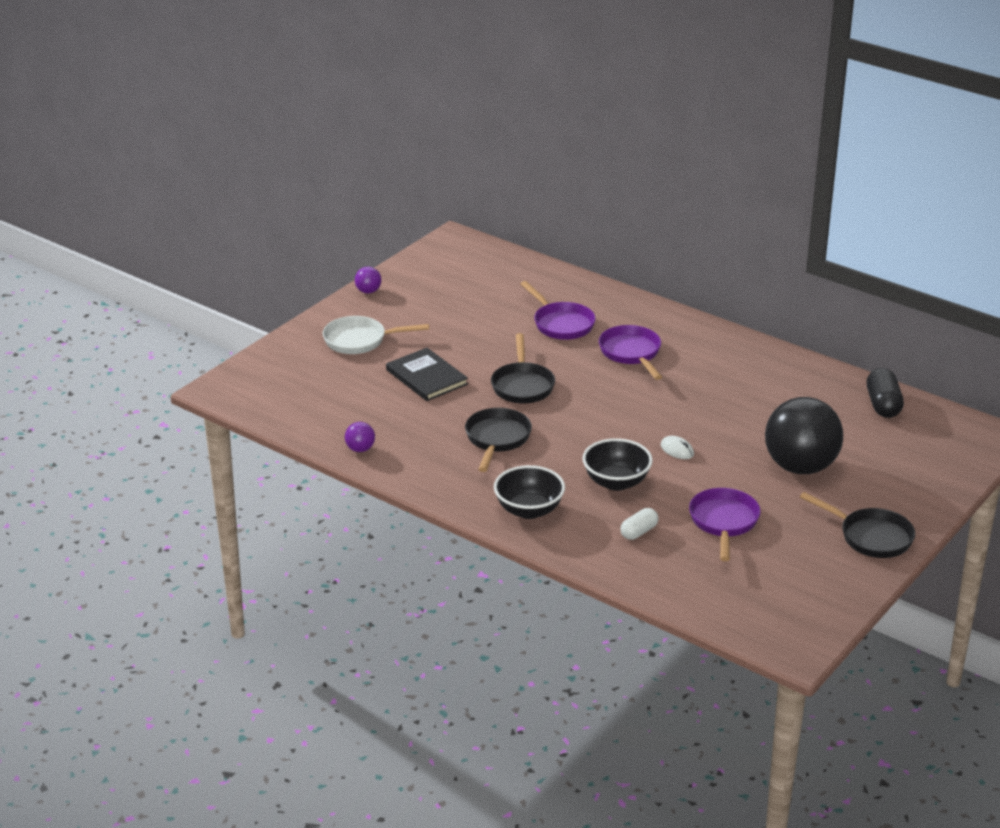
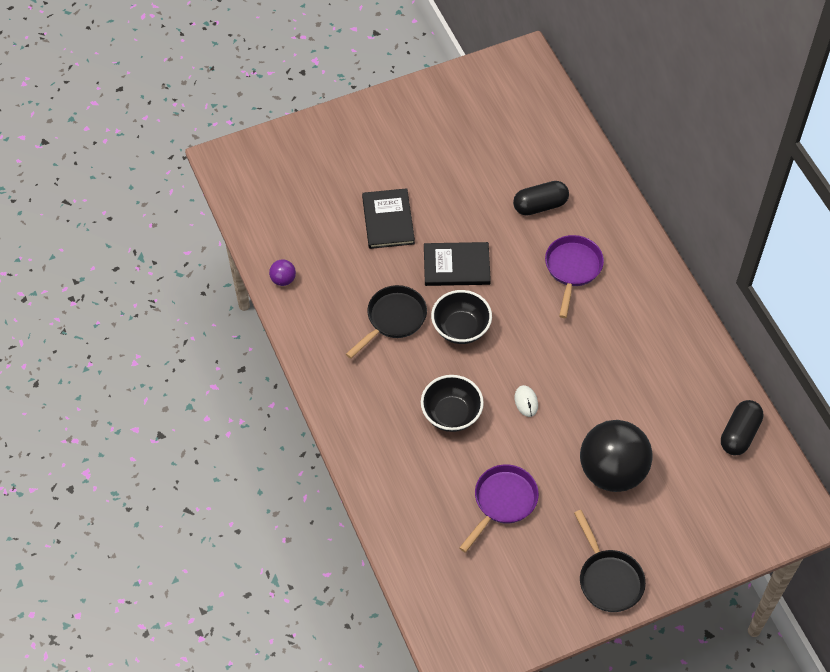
camera: 30 degrees right, 25 degrees up
(360, 340) = (365, 152): white pan -> none
(368, 291) = (411, 93): purple ball -> none
(522, 385) = (456, 266): black pan -> black book
(529, 510) = (362, 411): black bowl -> black bowl (461, 328)
(561, 324) = (540, 205): purple pan -> black capsule
(639, 532) = (429, 478): white capsule -> none

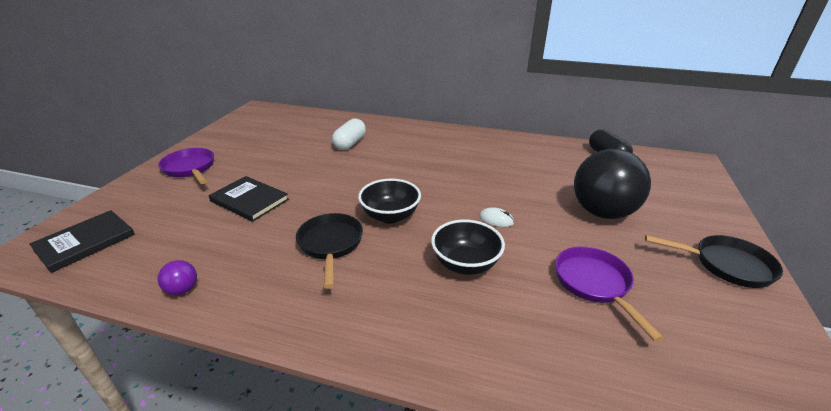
camera: 50 degrees left, 25 degrees down
(456, 266) = (337, 191): black book -> black book (85, 242)
(540, 205) = (350, 144): black capsule -> white capsule
(572, 269) = (411, 154): purple pan -> purple pan (190, 169)

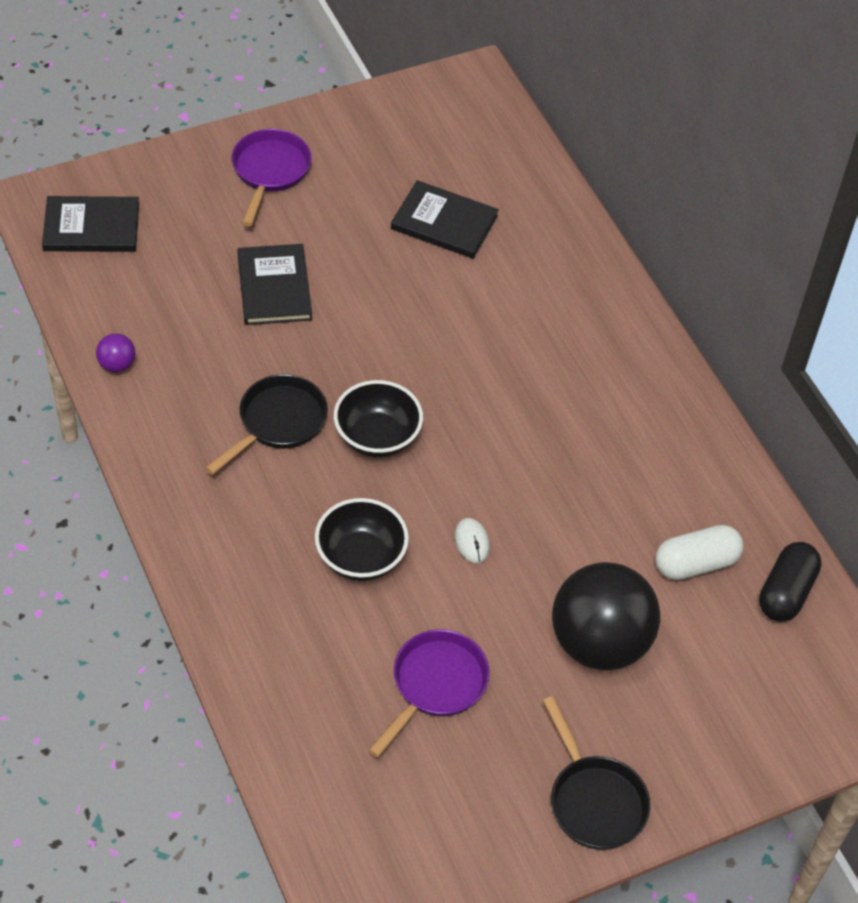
camera: 45 degrees right, 20 degrees up
(305, 142) = (444, 222): none -> black book
(350, 144) = (494, 272): white capsule -> white capsule (695, 563)

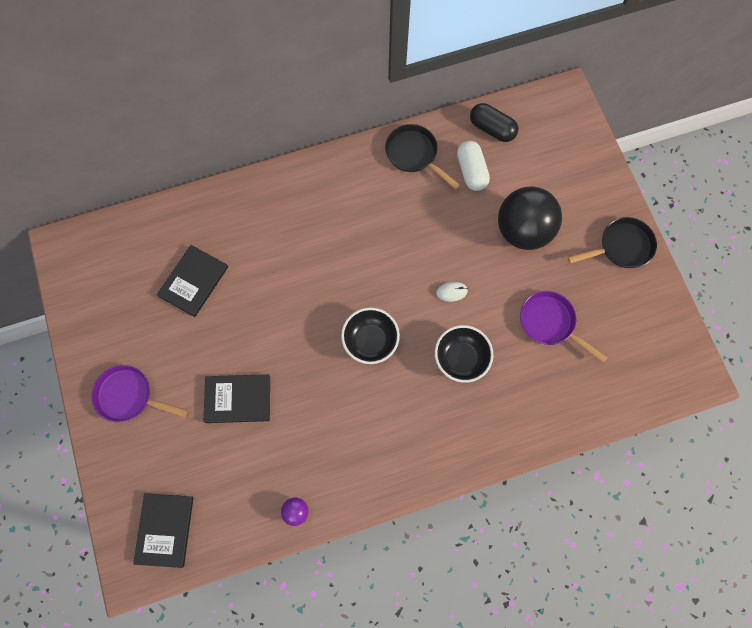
camera: 80 degrees left, 20 degrees up
(278, 423) = (354, 403): black pan -> black pan (414, 155)

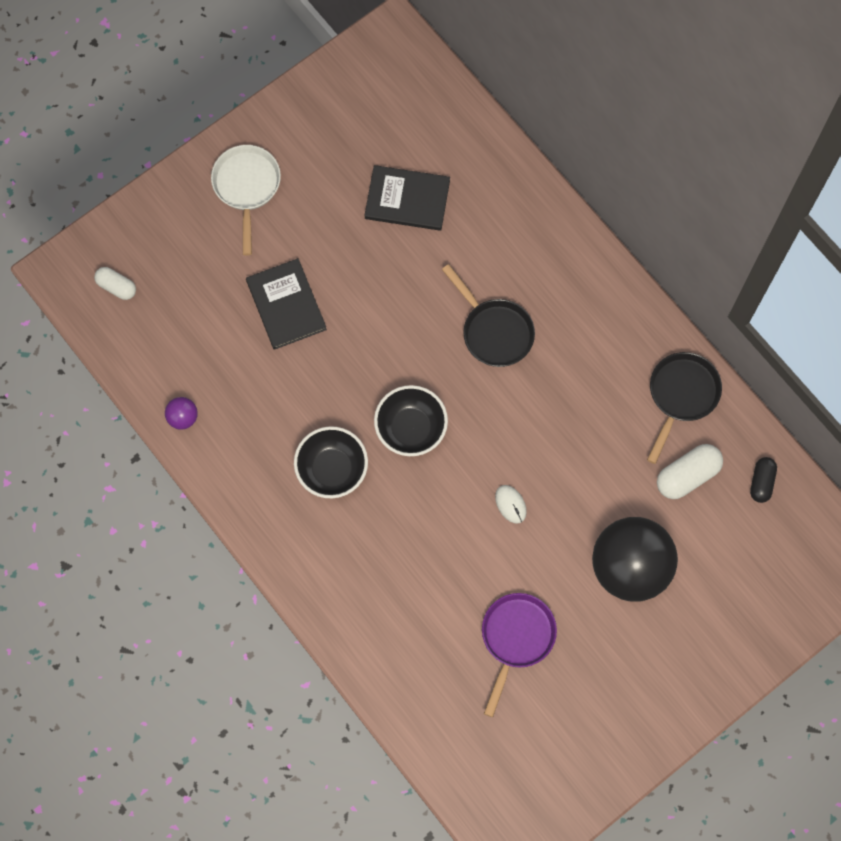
camera: 70 degrees right, 0 degrees up
(129, 396) = (247, 187): purple pan -> white pan
(165, 529) = (116, 287): black book -> white capsule
(461, 358) = (429, 543): black bowl -> black bowl (332, 469)
(492, 129) = (761, 482): black capsule -> black capsule, size x0.64
(621, 247) = (657, 701): black pan -> black pan (494, 331)

